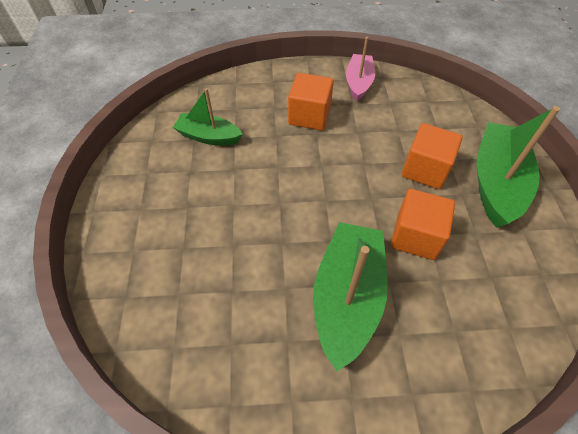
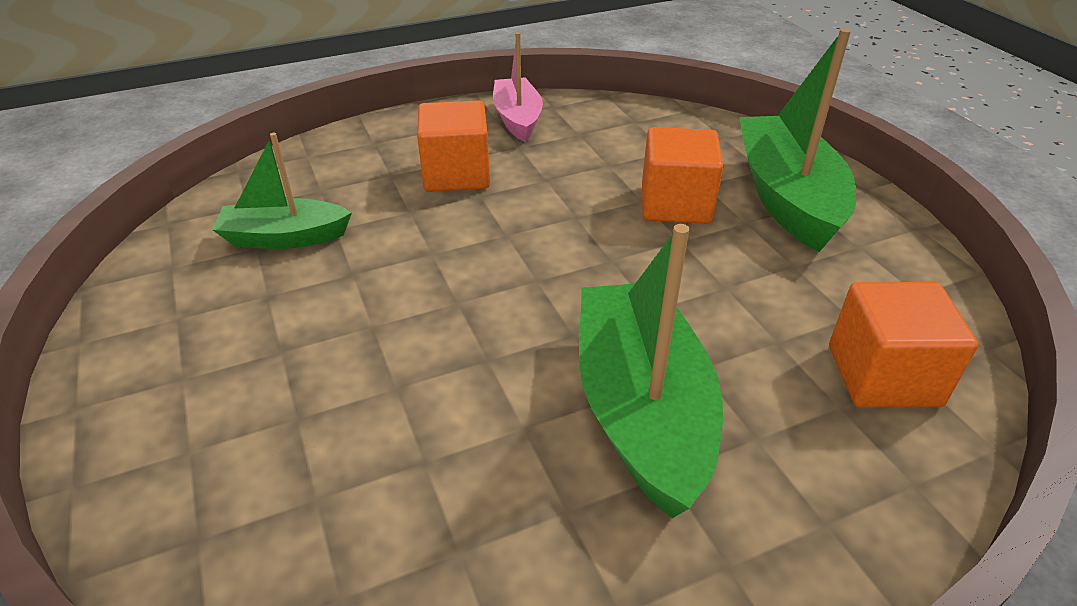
camera: 20 degrees left, 15 degrees down
(415, 236) = (708, 293): orange cube -> orange cube (883, 376)

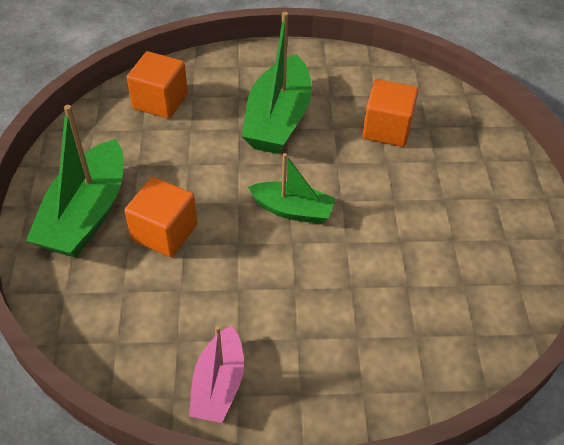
camera: 160 degrees left, 10 degrees up
(285, 237) = (443, 287): green boat -> green boat (292, 210)
(456, 174) = (304, 318): orange cube -> orange cube (387, 129)

